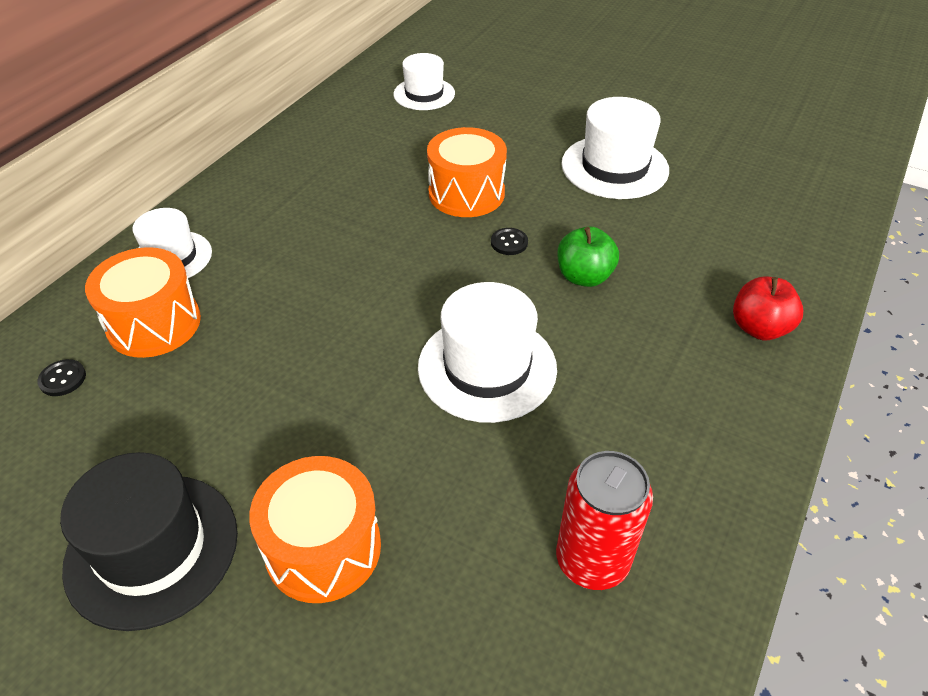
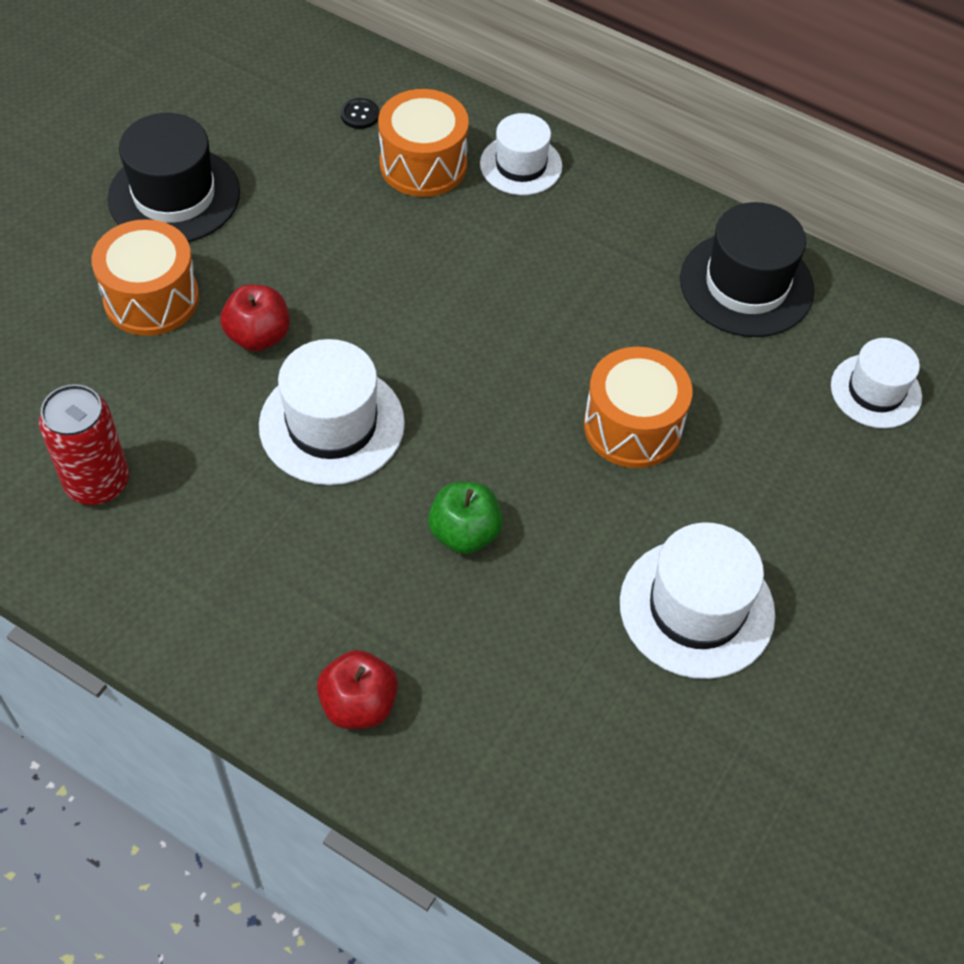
camera: 90 degrees right, 10 degrees up
(327, 140) = (746, 284): none -> black hat
(380, 436) = (258, 336): none -> red apple
(509, 242) = (532, 463): black button -> none

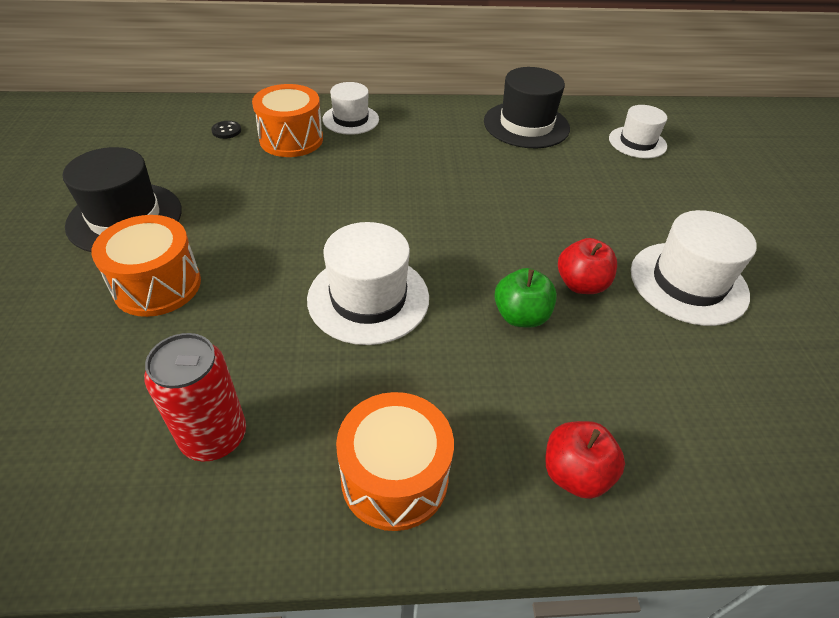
camera: 35 degrees left, 10 degrees down
(258, 336) = (264, 271): red apple -> red apple (581, 284)
(632, 426) = (547, 211): orange drum -> orange drum (394, 477)

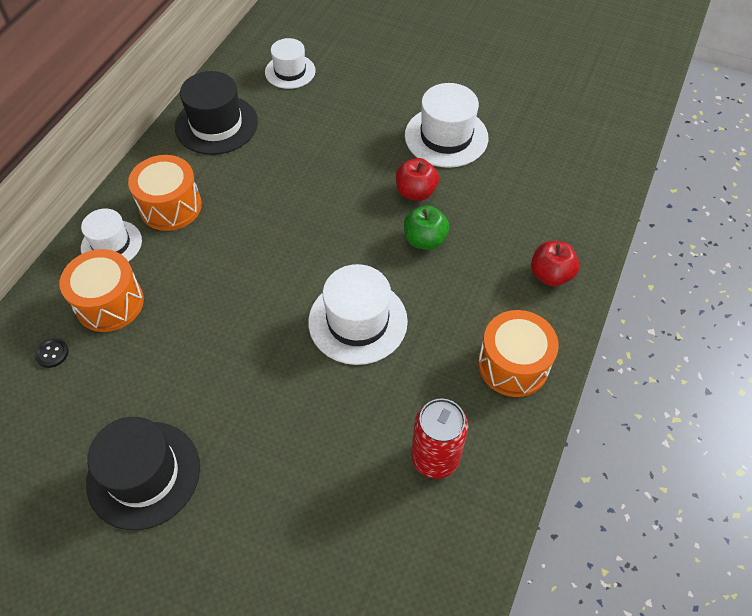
camera: 60 degrees left, 10 degrees up
(157, 285) = (258, 464): orange drum -> orange drum (170, 206)

